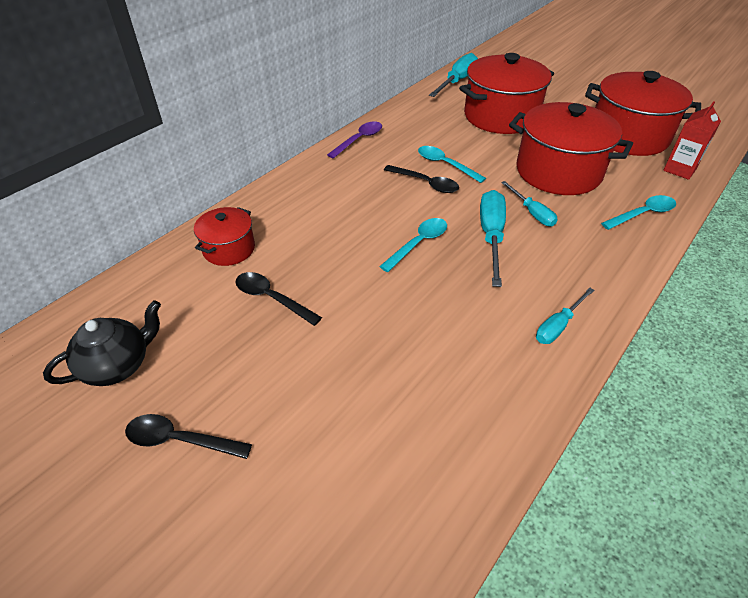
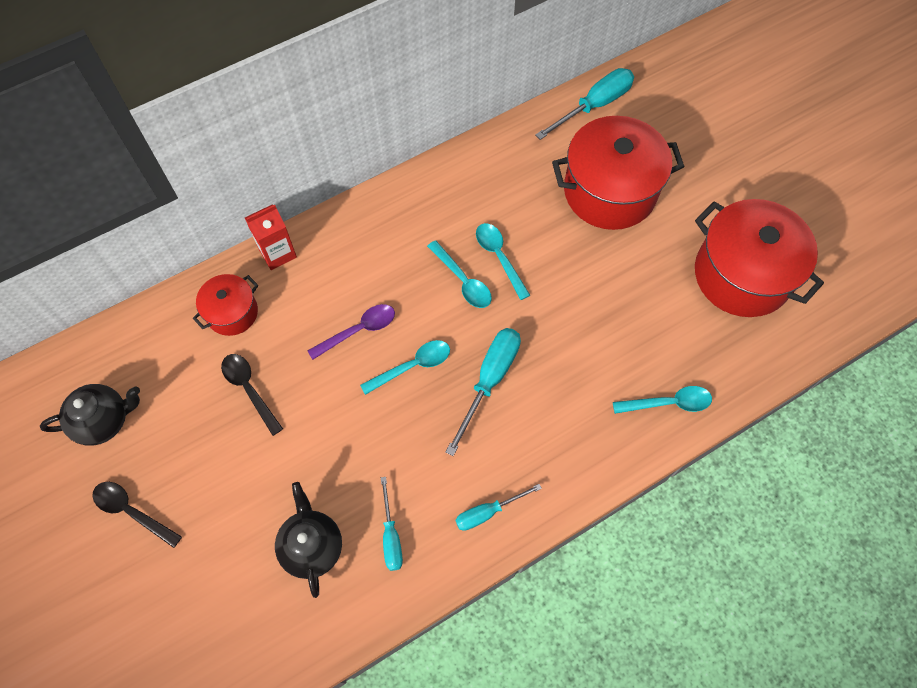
camera: 20 degrees right, 20 degrees up
(359, 140) = (424, 185): purple spoon -> purple spoon (358, 330)
(404, 407) = (312, 546): none -> black teapot
(426, 183) = (463, 281): black spoon -> turquoise spoon
(532, 213) = (550, 362): turquoise screwdriver -> turquoise screwdriver (391, 536)
(558, 172) = (618, 309): red pot -> none
(679, 169) = (762, 350): red carton -> red carton (277, 253)

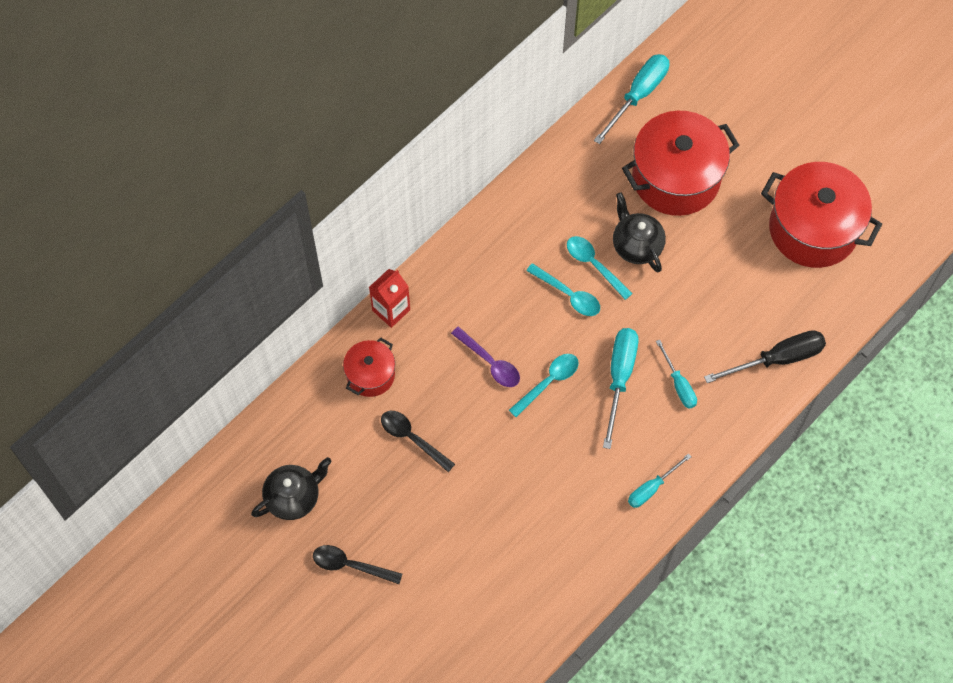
camera: 15 degrees left, 0 degrees up
(312, 546) = (514, 553): black teapot -> black teapot (636, 245)
(358, 330) = (490, 362): purple spoon -> purple spoon turned 90 degrees clockwise
(391, 536) = (577, 528): turquoise screwdriver -> turquoise screwdriver (678, 384)
(668, 403) = (777, 359): turquoise spoon -> black screwdriver

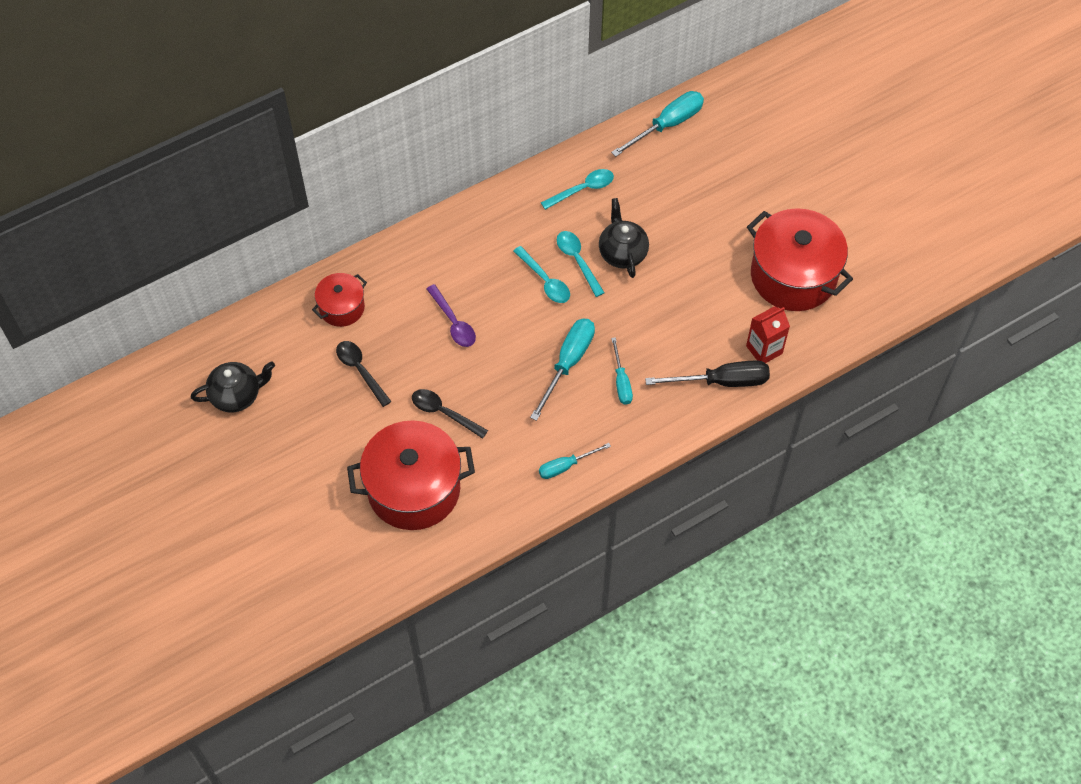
camera: 15 degrees right, 5 degrees down
(350, 565) = (267, 466): black spoon -> black spoon (444, 413)
(391, 310) = (379, 257): red carton -> red carton (764, 350)
(548, 382) = (501, 351): turquoise spoon -> turquoise spoon (582, 189)
(676, 178) = (678, 203): red pot -> red pot (414, 489)

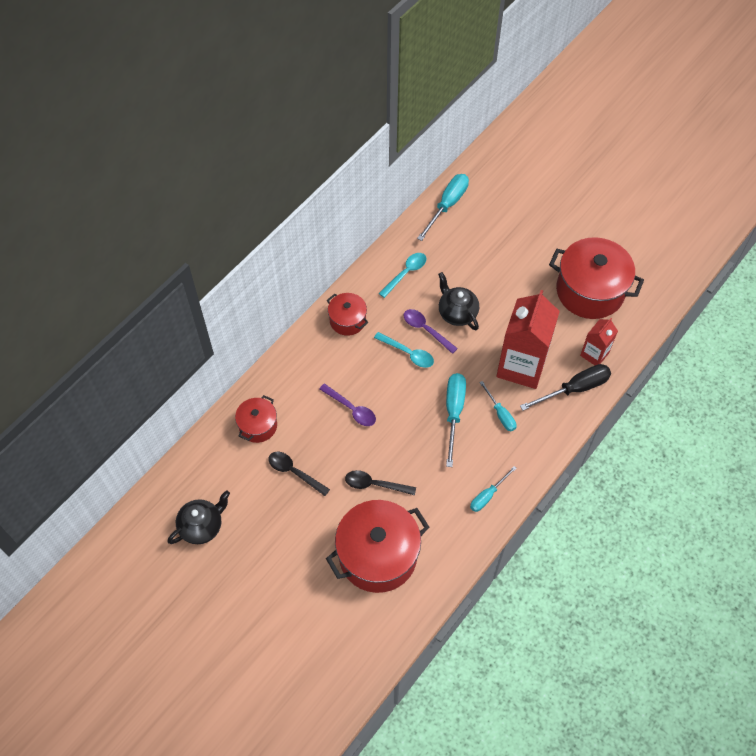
camera: 20 degrees left, 0 degrees up
(492, 222) = (347, 320): none -> red pot
(577, 260) = (426, 330): turquoise spoon -> purple spoon
(670, 336) = (521, 366): none -> red carton

